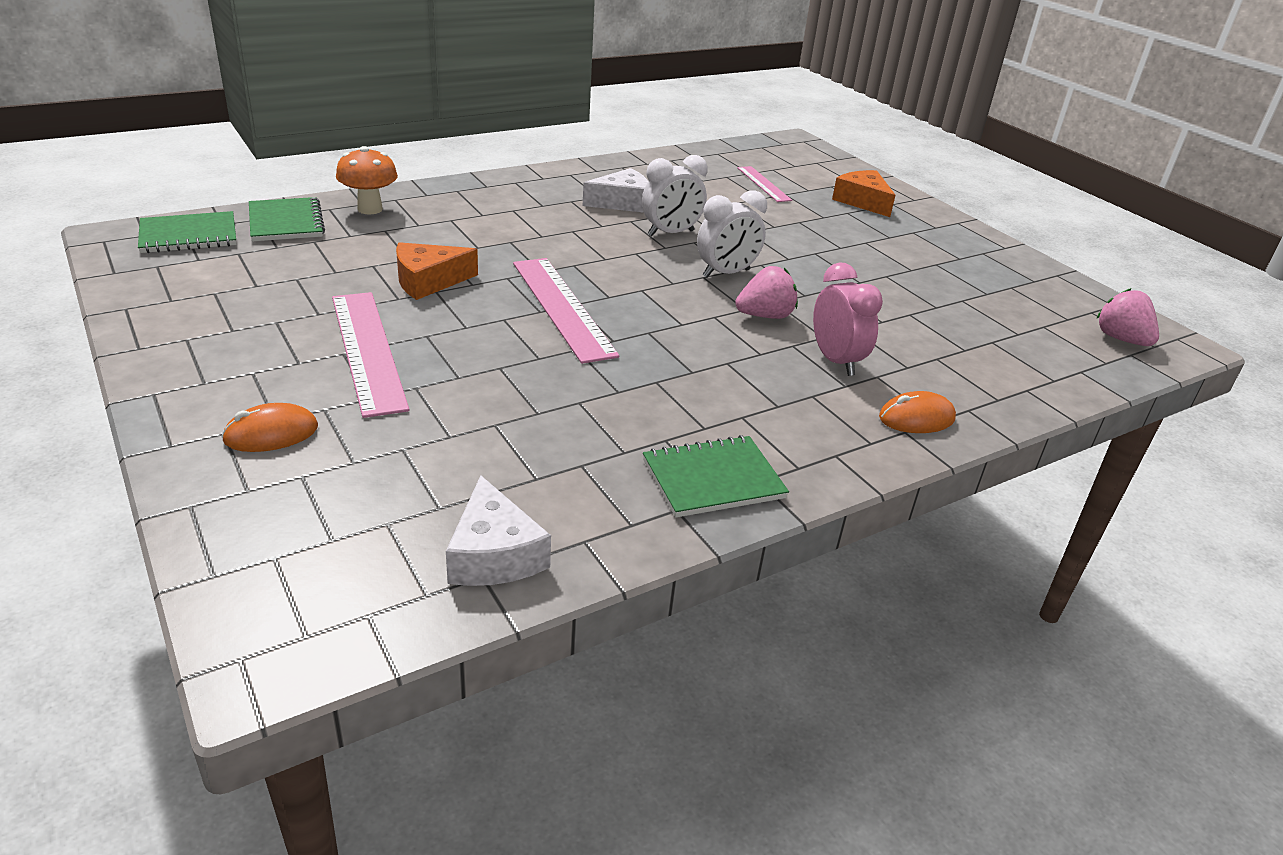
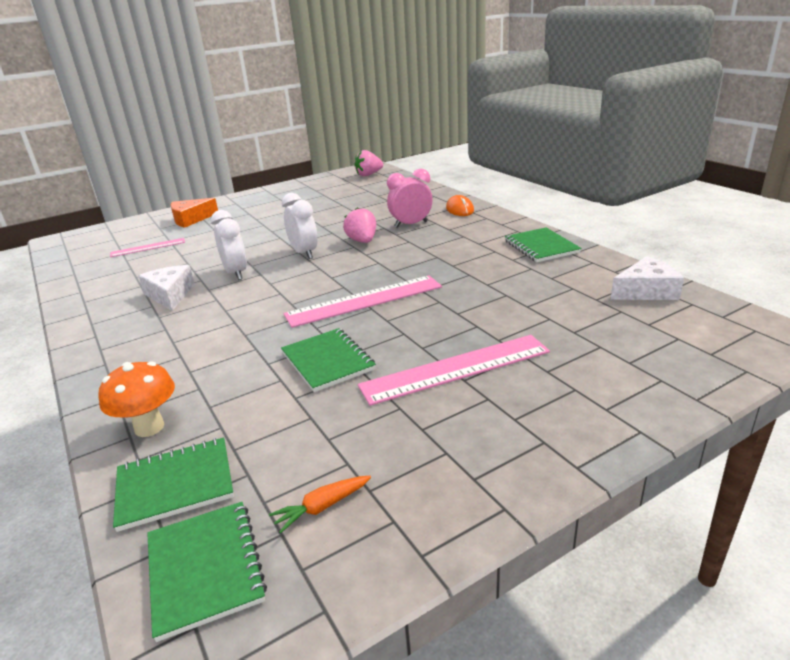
camera: 85 degrees left, 5 degrees down
(211, 273) = (322, 507): none -> orange carrot
(271, 434) = (593, 386): orange mouse -> none
(428, 281) = (327, 361): orange cheese -> green notebook

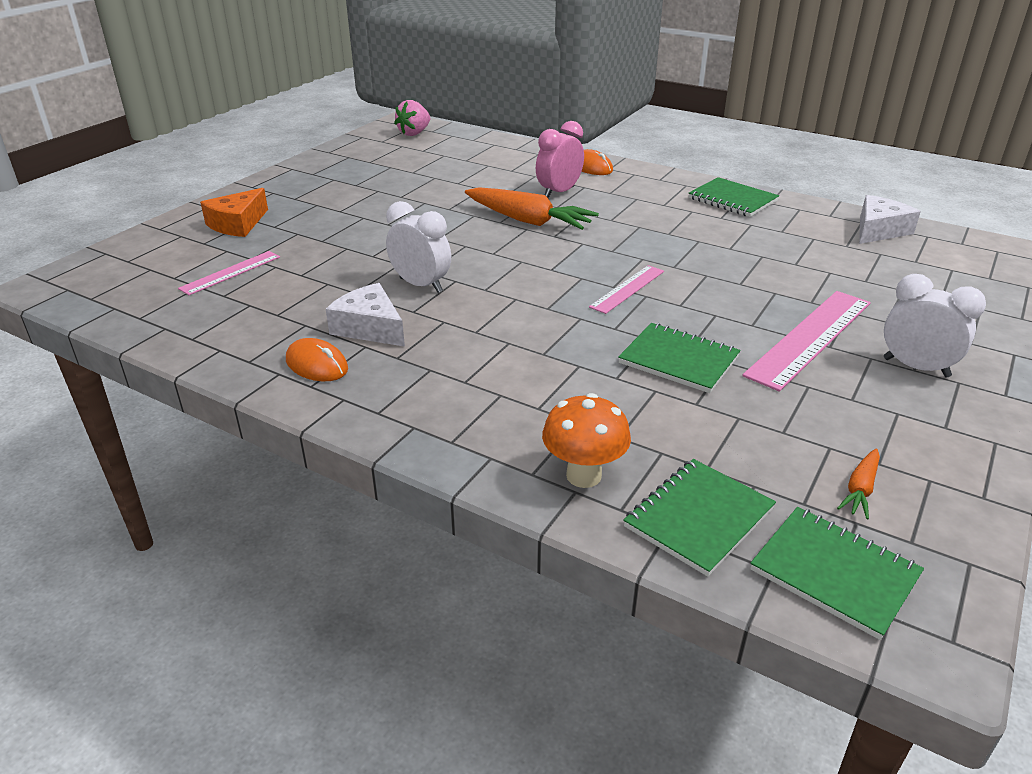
camera: 30 degrees left, 5 degrees up
(111, 311) = (317, 365): none -> orange mouse
(304, 253) = (475, 246): white clock -> white clock (916, 367)
(362, 241) = (528, 221): pink strawberry -> orange carrot
(364, 301) = (627, 289): pink ruler -> pink ruler, size x0.57

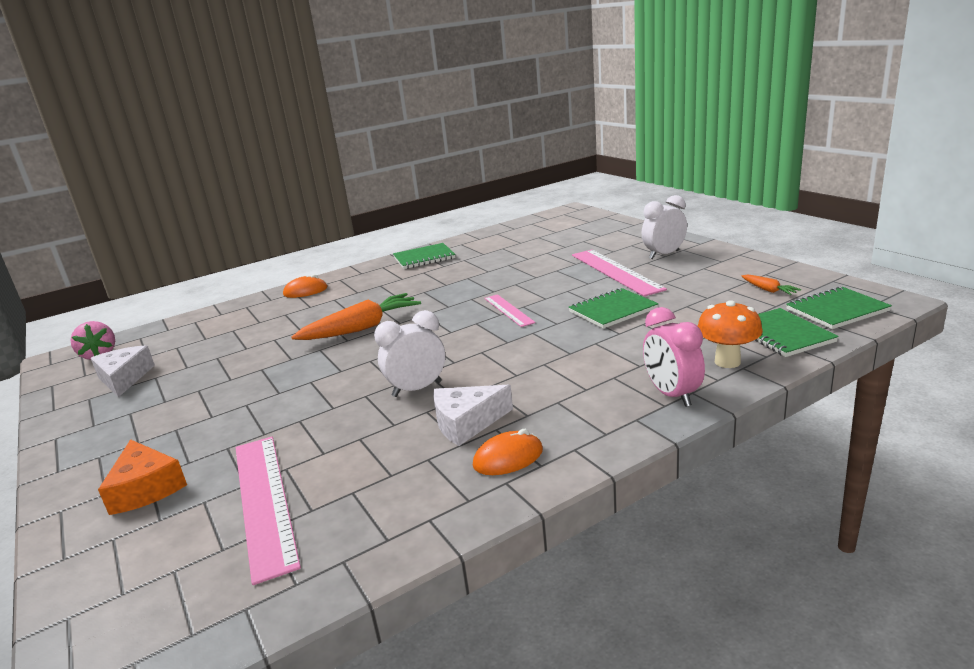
camera: 60 degrees left, 10 degrees down
(230, 272) = (263, 501): pink ruler -> pink ruler, size x1.75
(559, 192) = (330, 309): pink clock -> pink clock (671, 395)
(878, 230) = (512, 232): white cheese -> white cheese (124, 378)

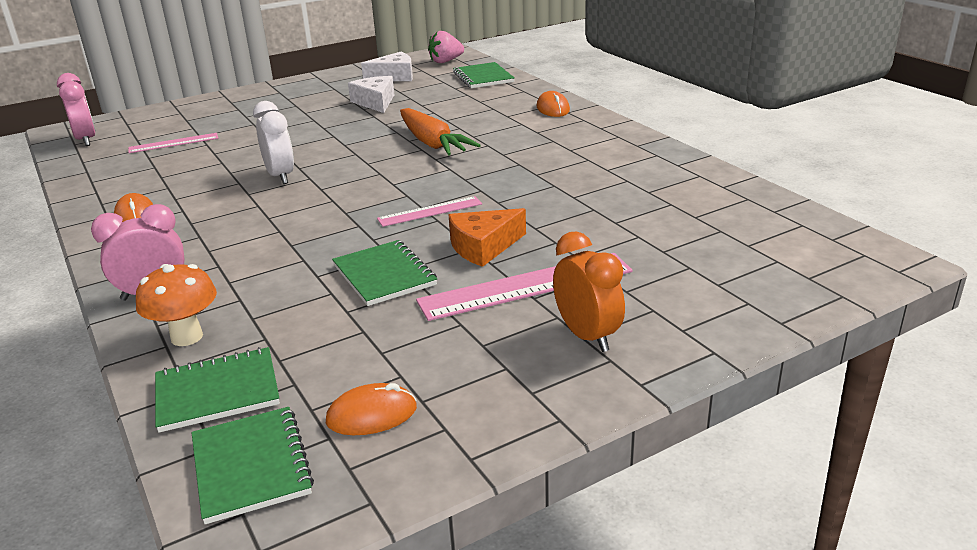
camera: 90 degrees right, 5 degrees up
(146, 488) = (225, 110): orange cheese -> orange cheese (483, 247)
(181, 621) = (86, 140): none -> pink clock
(263, 501) = (173, 143): pink ruler -> pink ruler, size x0.57
(424, 258) = (643, 156): green notebook -> green notebook (483, 77)
(467, 423) = (203, 198): white cheese -> white cheese (375, 102)
(664, 255) = (587, 336): white clock -> orange clock
(768, 290) = (372, 415): orange carrot -> orange mouse

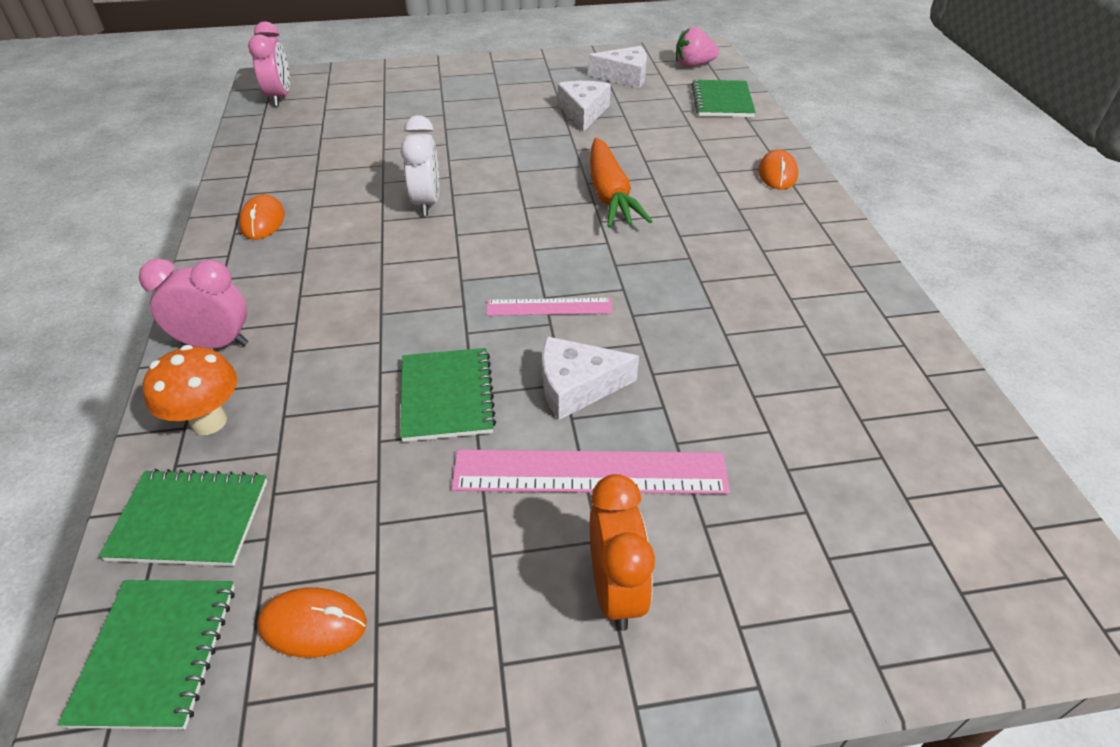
camera: 20 degrees right, 15 degrees up
(173, 143) = (354, 123): pink ruler -> none
(483, 247) = (577, 386): orange cheese -> white cheese

